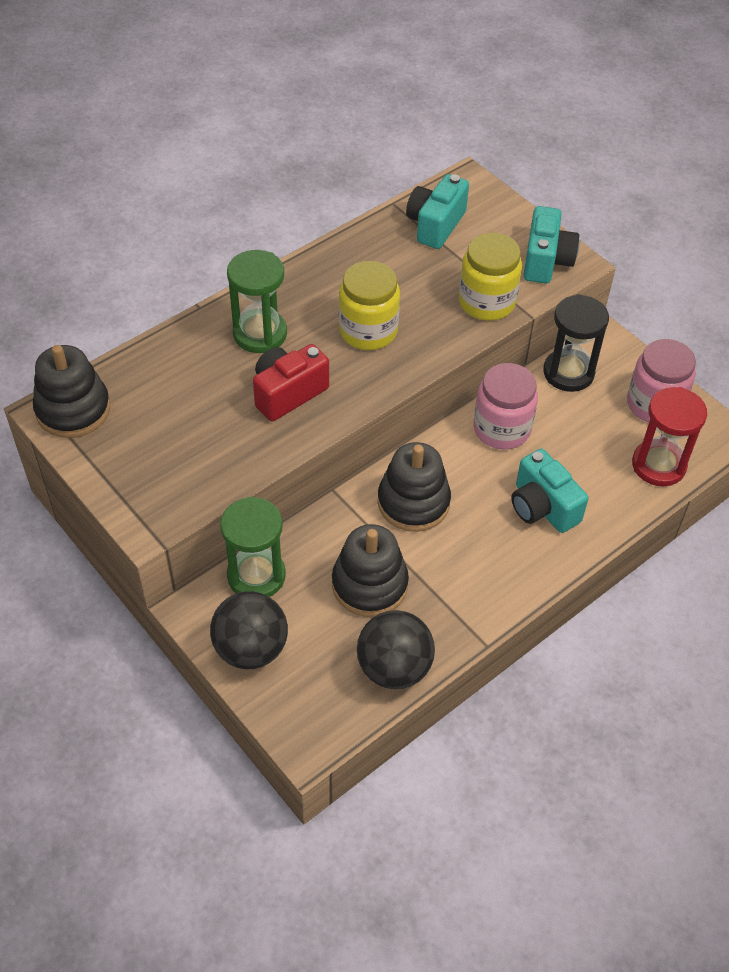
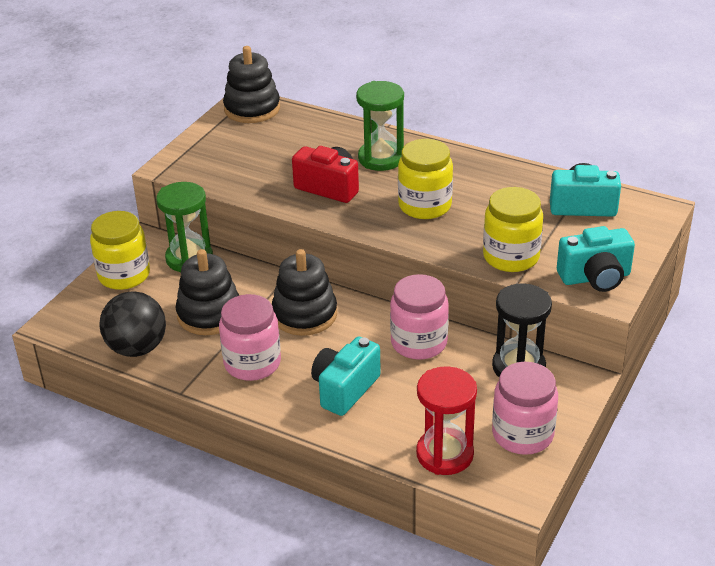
camera: 70 degrees right, 15 degrees down
(251, 648) = (124, 275): black ball -> yellow jar
(469, 569) = (252, 363): none -> pink jar

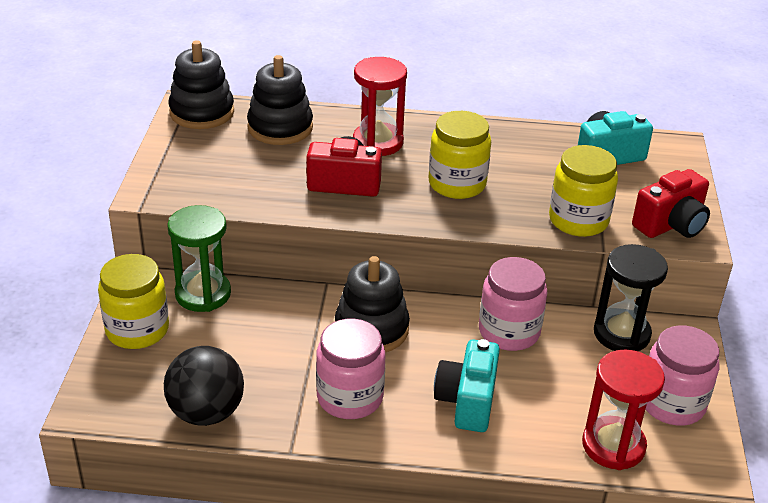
camera: 25 degrees left, 0 degrees up
(209, 314) = (266, 353): black stacking toy -> black stacking toy (280, 127)
(381, 158) = (378, 142): green hourglass -> red hourglass
(595, 278) = (671, 225): turquoise camera -> red camera

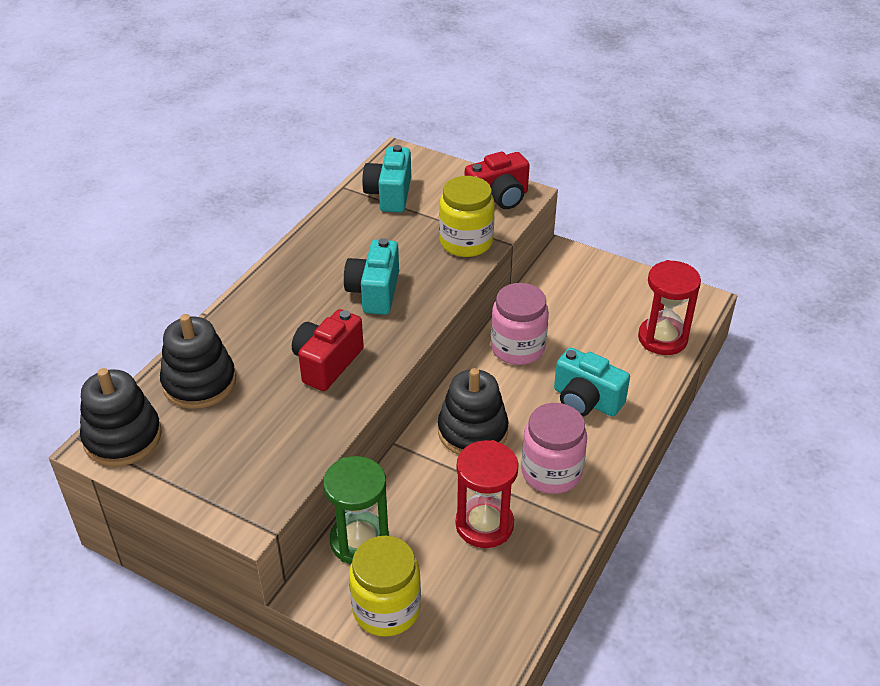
camera: 65 degrees left, 5 degrees up
(206, 412) = (528, 579): black ball -> none
(378, 142) = (276, 321): red hourglass -> red hourglass (484, 525)
(457, 184) = (374, 292): yellow jar -> turquoise camera
(621, 334) = (550, 288): black hourglass -> none
(671, 225) = (498, 198): red camera -> red camera turned 75 degrees clockwise
(672, 403) = (633, 292): pink jar -> none

